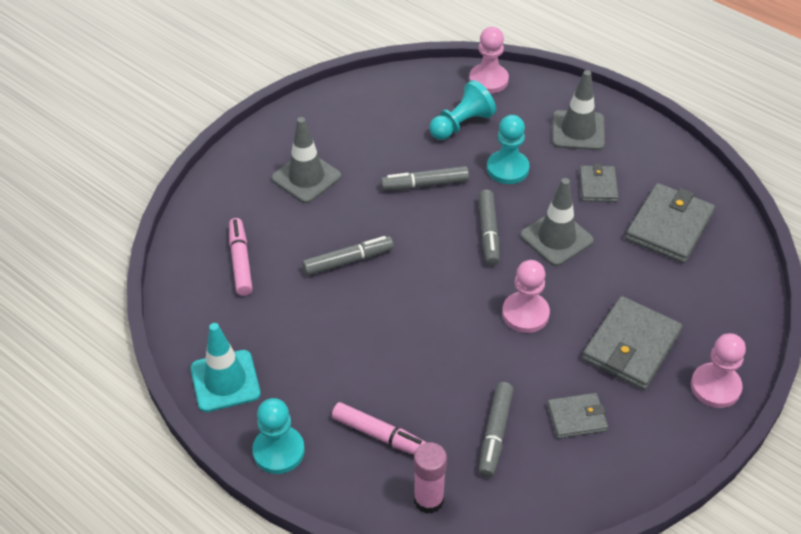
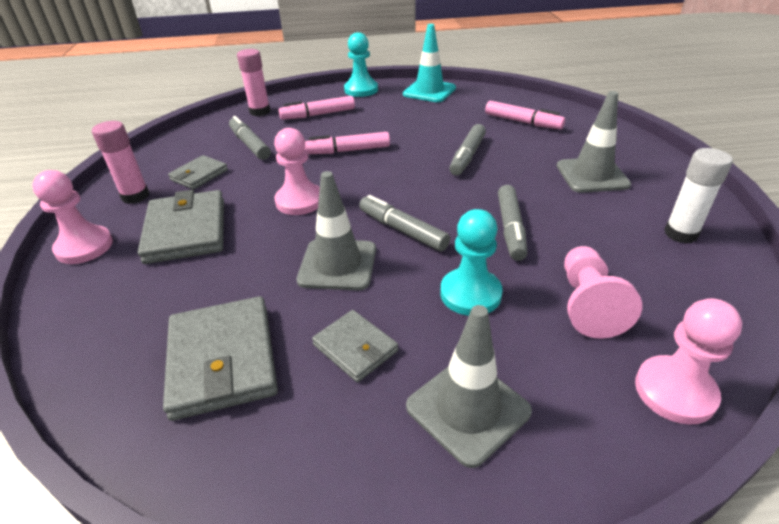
camera: 135 degrees right, 10 degrees down
(346, 114) = (680, 234): none -> white glue stick
(424, 346) = (348, 151): none -> pink marker
(425, 184) = (510, 228): grey marker -> grey marker turned 150 degrees clockwise
(461, 124) = (587, 304): turquoise pawn -> pink pawn
(649, 428) = (135, 196): none -> pink glue stick

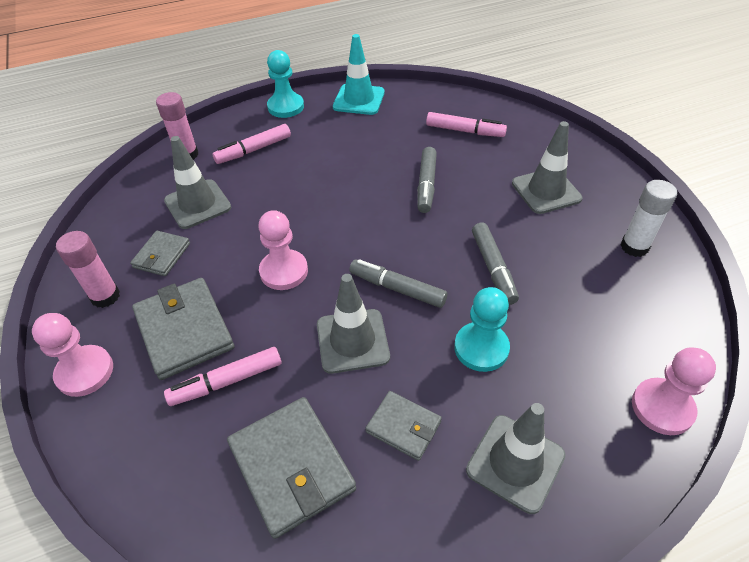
camera: 15 degrees left, 10 degrees up
(250, 144) = (198, 204): grey marker -> grey traffic cone
(348, 151) = (306, 196): pink marker -> pink marker (227, 381)
(587, 304) = (579, 338): pink pawn -> none

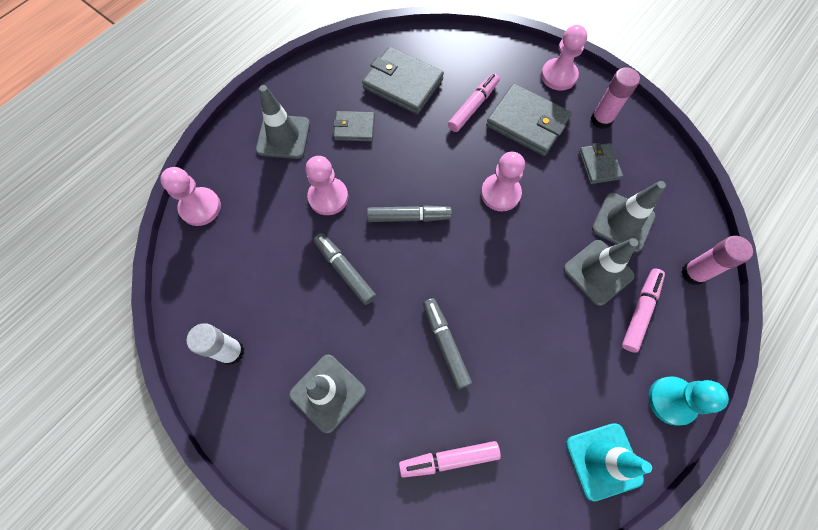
camera: 150 degrees right, 20 degrees up
(352, 341) = (415, 164): grey traffic cone -> grey traffic cone (598, 272)
(481, 348) = (328, 197): turquoise pawn -> pink pawn

